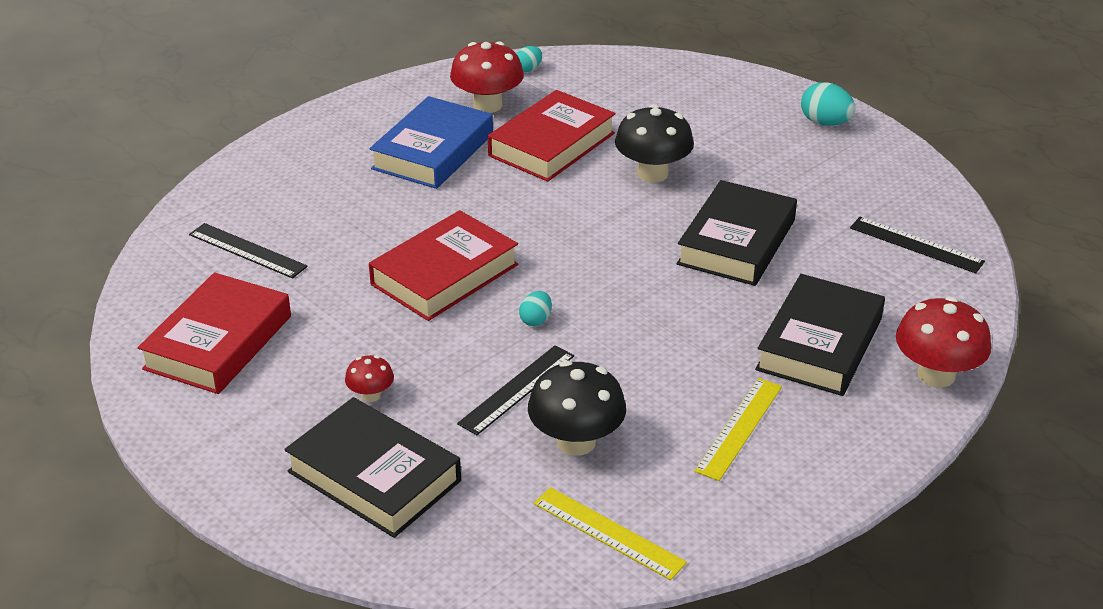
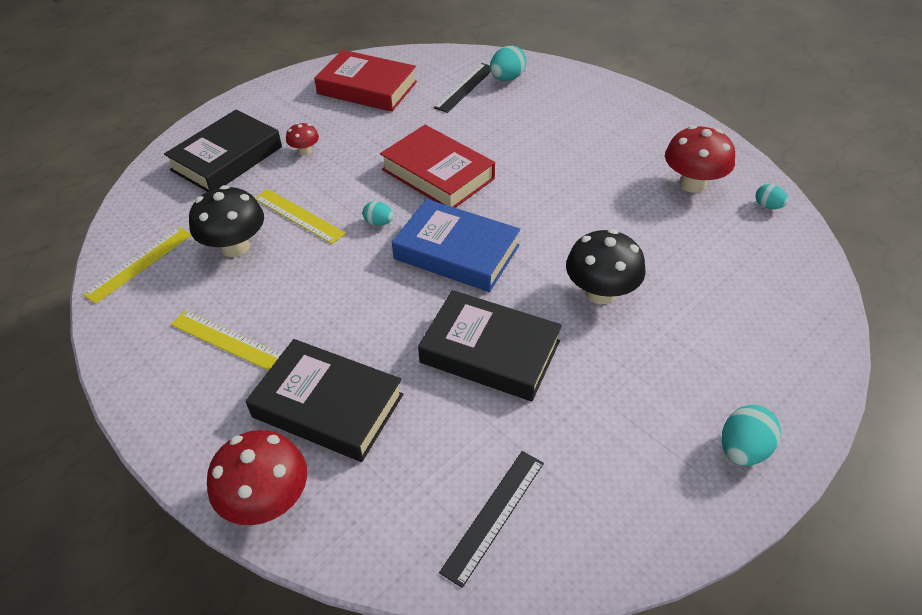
camera: 90 degrees right, 10 degrees up
(236, 215) = (507, 78): none -> turquoise egg
(433, 151) = (608, 158): blue book -> blue book (456, 252)
(517, 389) = (298, 216): black ruler -> yellow ruler
(552, 144) = (636, 225): red book -> none

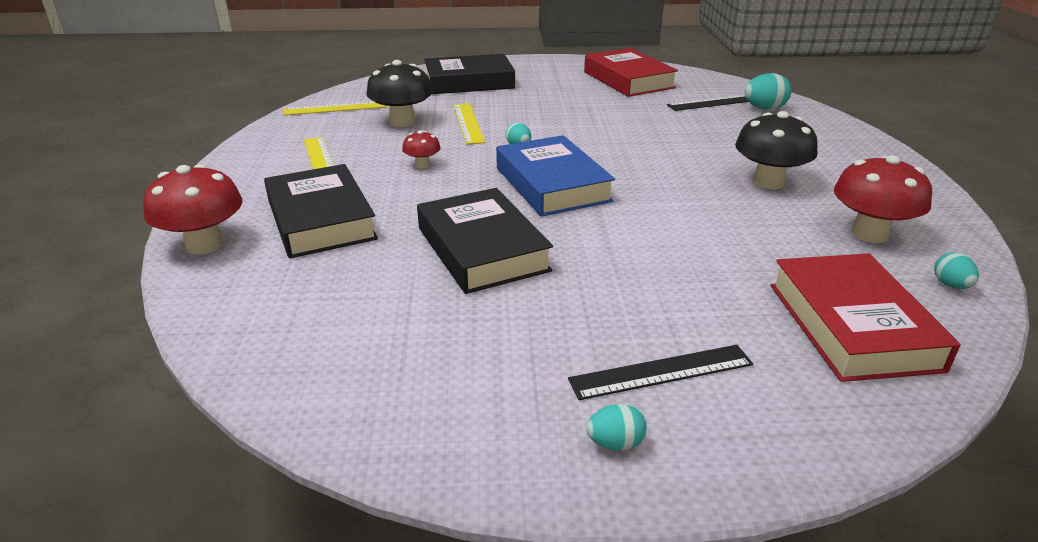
camera: 40 degrees right, 15 degrees down
(305, 151) = (527, 95): red mushroom -> red mushroom (422, 165)
(438, 174) = (609, 139): red book -> red book (852, 326)
(493, 515) = (319, 341): black ruler -> black ruler (661, 372)
(600, 293) = (643, 261): black mushroom -> black mushroom (768, 182)
(743, 449) = (615, 443): turquoise egg -> turquoise egg, size x0.61

